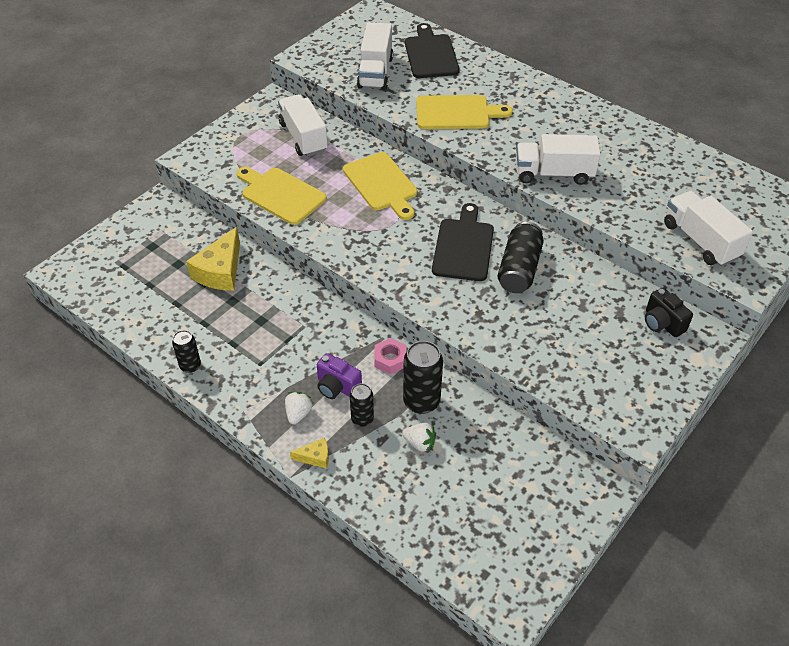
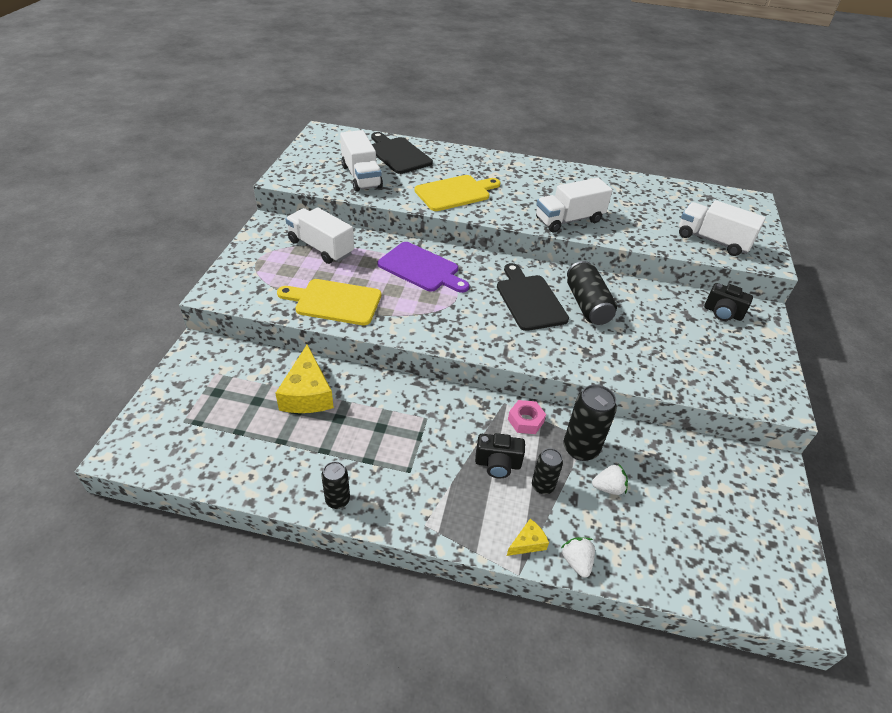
camera: 30 degrees left, 5 degrees down
(298, 413) = (480, 505): white strawberry -> white strawberry (576, 562)
(337, 387) = (497, 464): purple camera -> black camera
(381, 184) = (421, 268): yellow cutting board -> purple cutting board

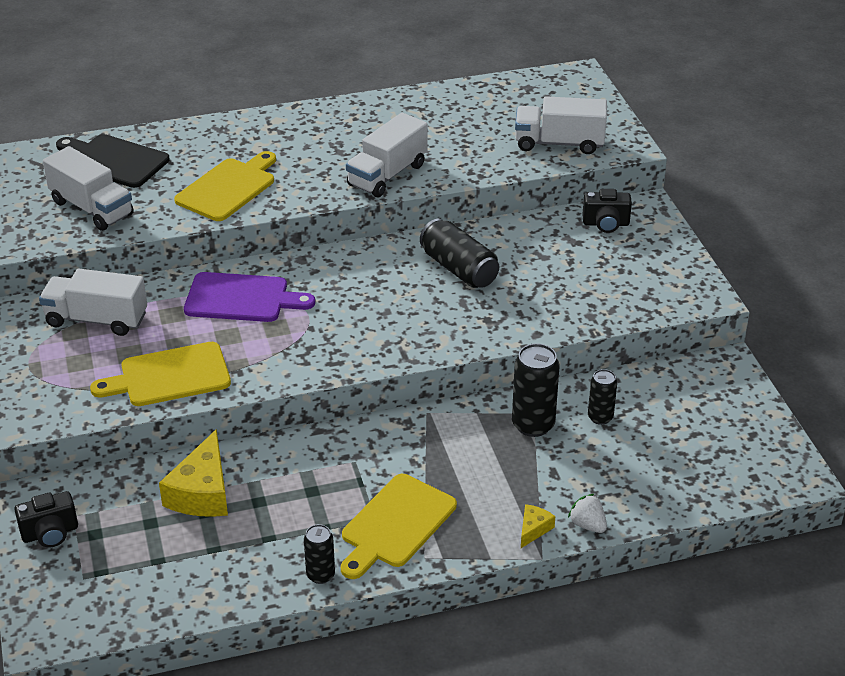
camera: 25 degrees left, 5 degrees down
(307, 394) = (202, 492): yellow cheese -> yellow cheese turned 45 degrees clockwise
(422, 484) = (395, 524): none -> yellow cutting board
(497, 464) = (459, 474): black camera -> black camera (50, 533)
(525, 421) = (461, 421): pink nut -> none
(530, 300) = (393, 288): black cutting board -> none
(542, 486) = (517, 475): black can -> black can (600, 417)
(608, 488) = (581, 449): white strawberry -> none

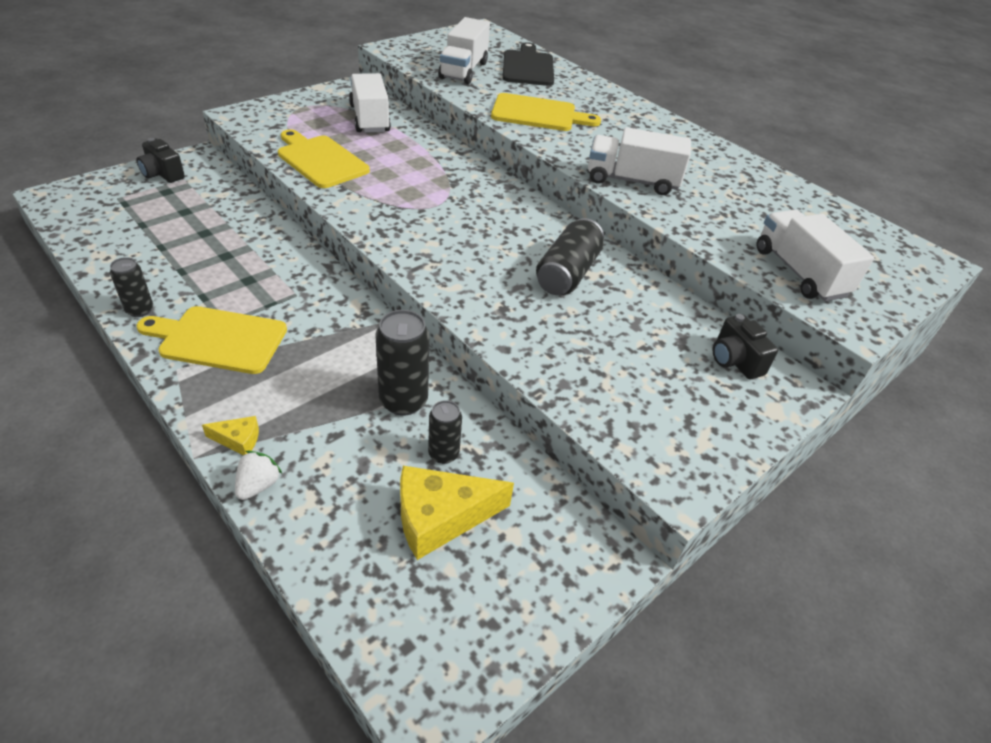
camera: 60 degrees right, 5 degrees up
(202, 492) = (228, 226): yellow cheese -> yellow cheese (440, 517)
(241, 298) = (436, 170): purple cutting board -> none

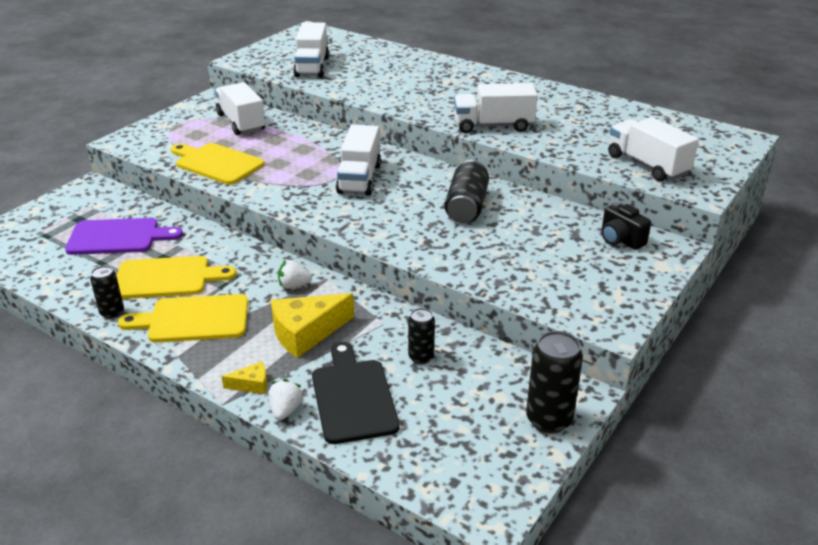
camera: 10 degrees left, 10 degrees down
(162, 174) = (66, 206): black camera -> none
(193, 221) = (118, 237): none -> purple cutting board
(345, 323) = (294, 285): none -> white strawberry
(403, 401) = (371, 329): black can -> black can (549, 420)
(440, 517) = (439, 398): yellow cheese -> yellow cheese (306, 333)
(462, 211) = (359, 179): none -> white truck
(528, 67) = (365, 54): black cutting board -> black cutting board (353, 397)
(538, 114) = (393, 90): yellow cutting board -> yellow cutting board (167, 278)

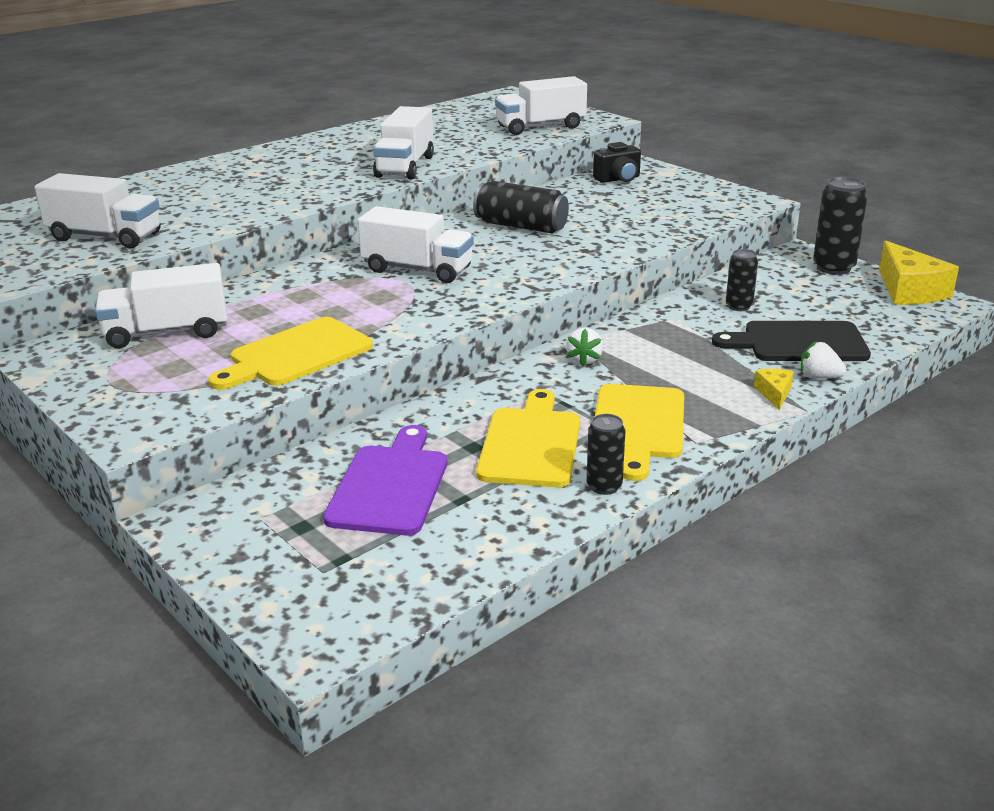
camera: 75 degrees left, 5 degrees down
(306, 333) = (684, 358): yellow cheese -> yellow cheese (909, 290)

